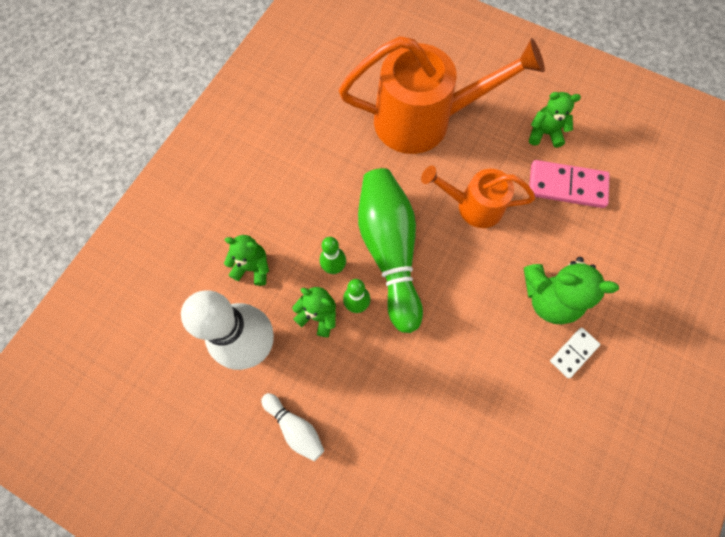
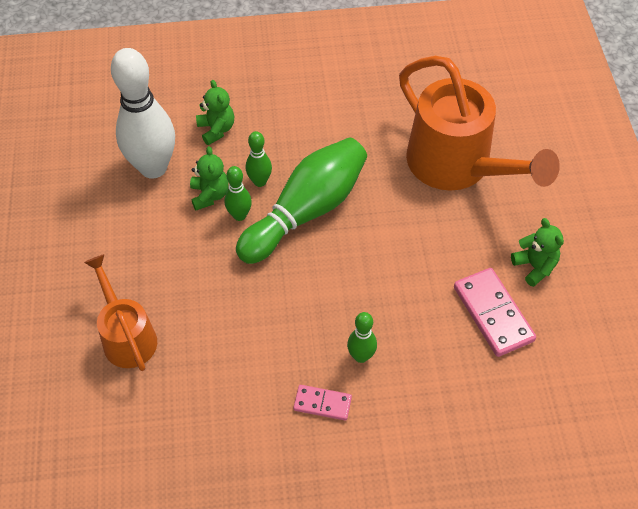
camera: 55 degrees right, 15 degrees down
(295, 427) = (107, 232): white bowling pin -> none
(472, 206) = (403, 248): orange watering can -> orange watering can (127, 335)
(548, 298) = (361, 356): green teddy bear -> green bowling pin
(573, 353) = (322, 403): white domino -> pink domino

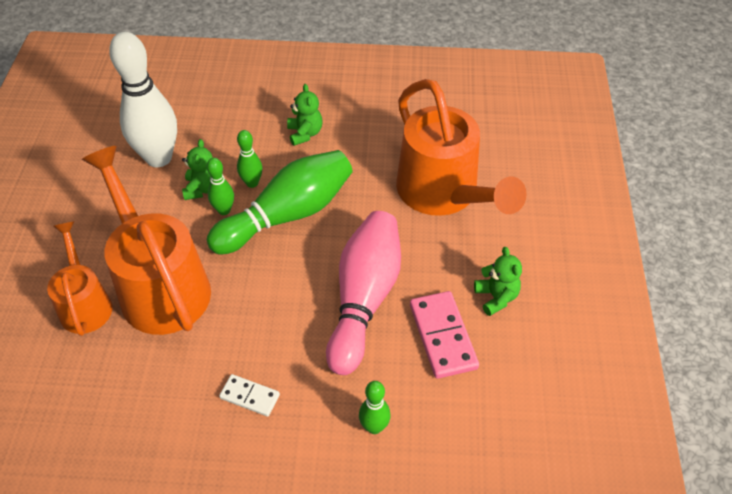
camera: 10 degrees right, 5 degrees down
(197, 303) = (159, 284): none -> orange watering can
(216, 129) = (226, 133): green teddy bear -> green teddy bear (305, 133)
(322, 403) = (250, 396): pink domino -> white domino
(361, 356) = (300, 357): green bowling pin -> green bowling pin (374, 427)
(407, 288) = (364, 299): none -> pink bowling pin

